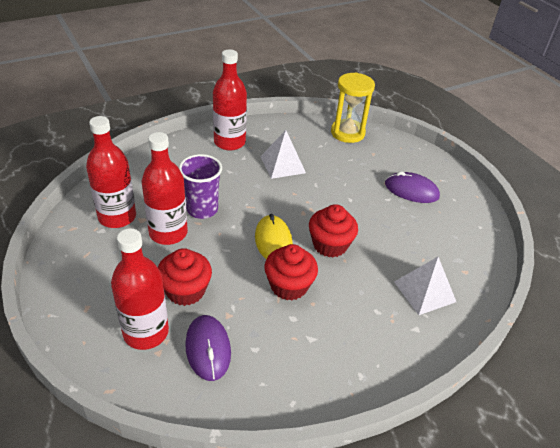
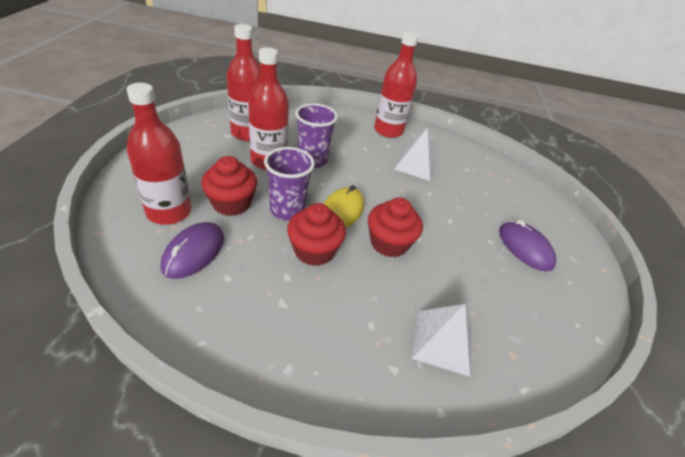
camera: 35 degrees right, 0 degrees up
(234, 267) = (287, 210): none -> purple cup
(347, 133) = (505, 172): yellow hourglass -> none

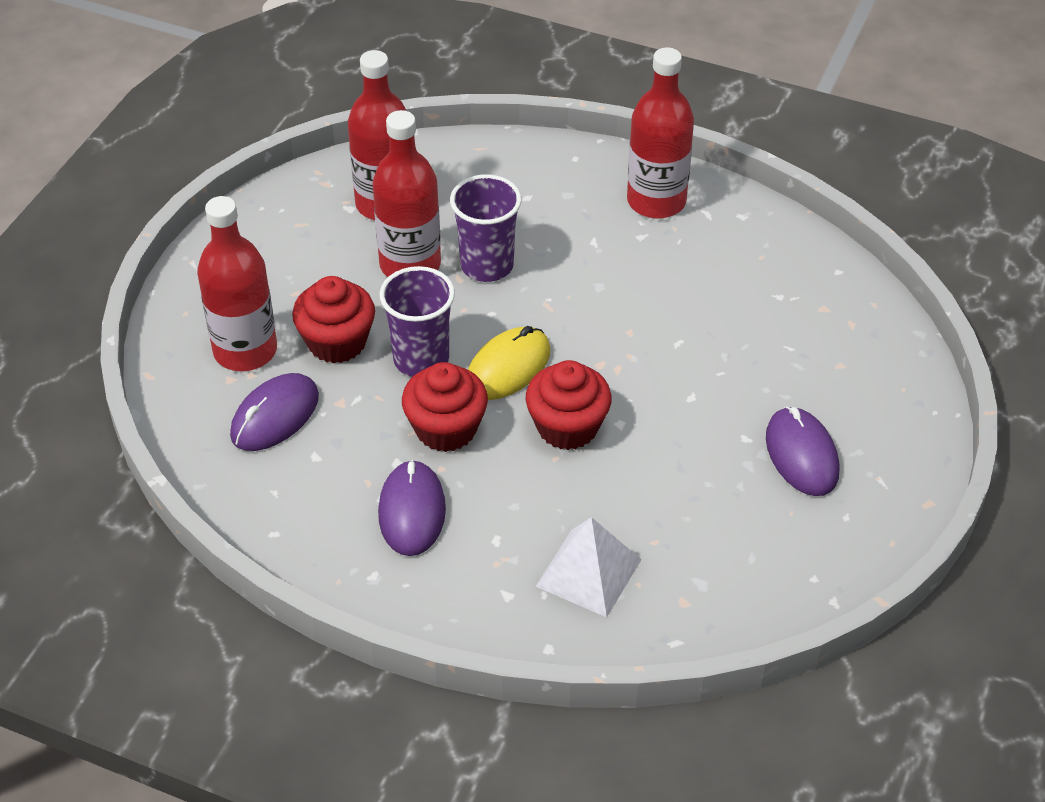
camera: 20 degrees right, 5 degrees up
(306, 311) = (412, 511): none -> purple mouse
(416, 165) = (678, 283): white pyramid -> none

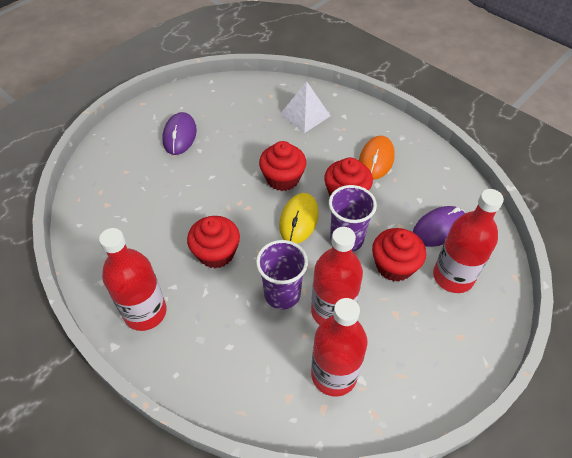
camera: 160 degrees left, 5 degrees up
(412, 511) = (376, 159): purple mouse -> orange mouse
(508, 367) = (299, 220): yellow mouse -> yellow mouse turned 45 degrees counterclockwise
(608, 289) = (216, 253): none -> red cupcake

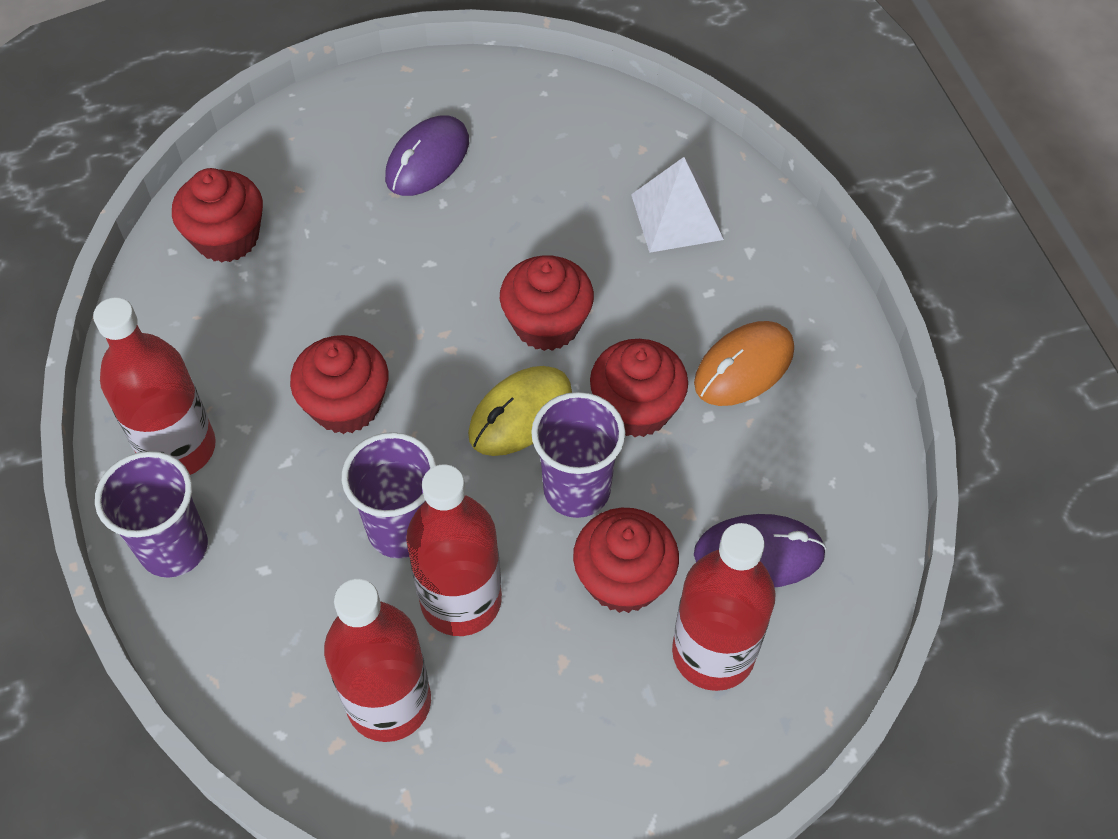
camera: 30 degrees right, 5 degrees up
(104, 207) = (227, 238): none -> red cupcake
(176, 360) = (174, 548): none -> purple cup

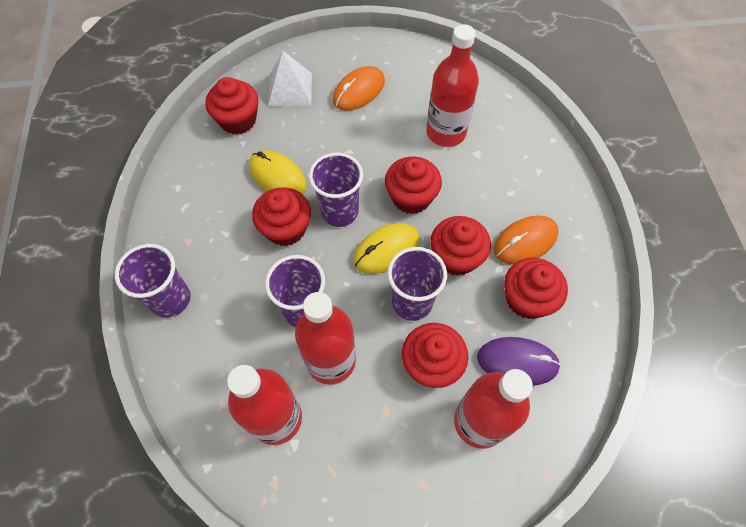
camera: 10 degrees right, 5 degrees up
(178, 448) = (185, 239): red bottle -> red bottle (446, 132)
(315, 322) = (277, 176): none -> yellow mouse
(427, 160) = (359, 91): purple mouse -> orange mouse
(431, 364) = (339, 212): none -> purple cup
(677, 216) = (498, 144): white pyramid -> white pyramid (290, 89)
(760, 456) = (527, 299): none -> red cupcake

